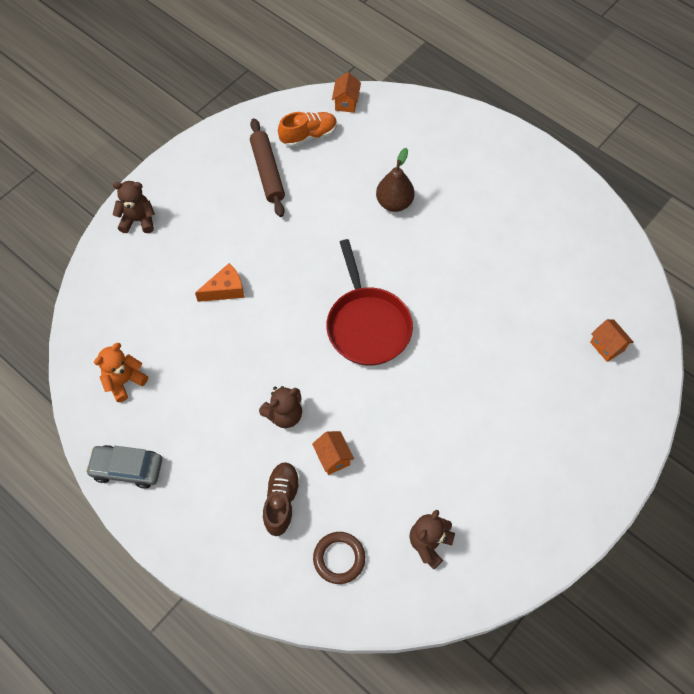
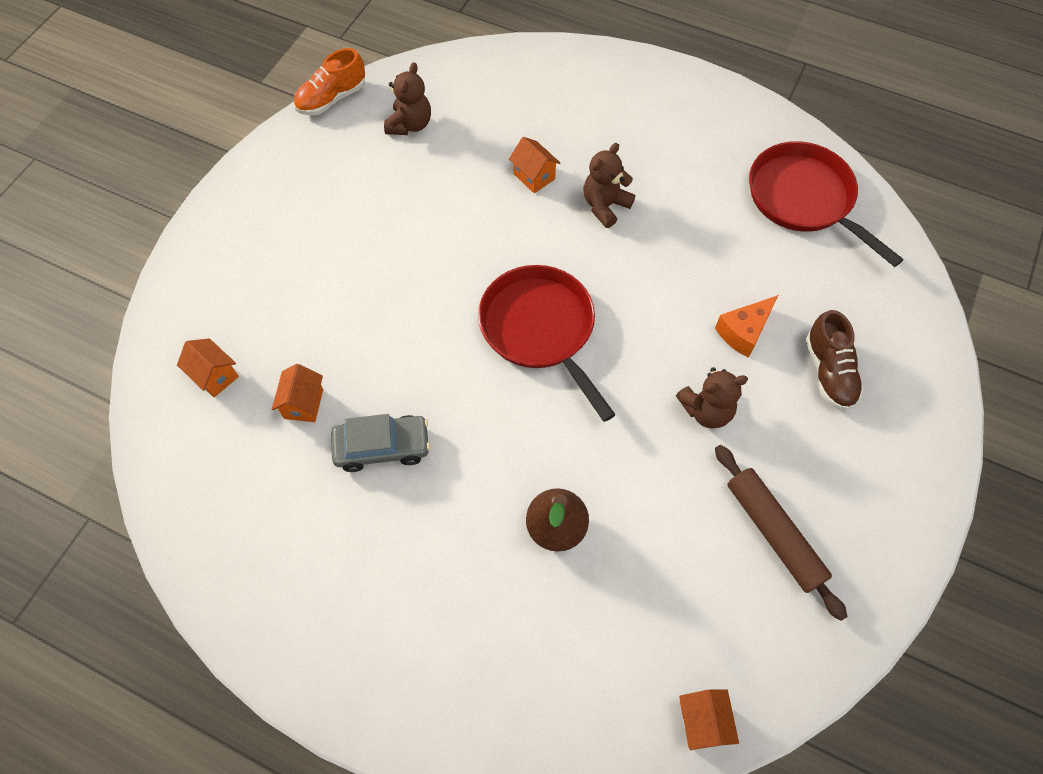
camera: 165 degrees right, 0 degrees up
(124, 381) = (804, 199): orange teddy bear -> red pan
(127, 469) = (749, 120): grey car -> grey car (382, 447)
(138, 220) = (917, 401): brown teddy bear -> brown teddy bear (706, 410)
(281, 501) = (574, 127): brown shoe -> brown shoe (828, 372)
(308, 135) = (739, 625): orange shoe -> orange shoe (332, 99)
(339, 558) = (498, 95): brown ring -> none
(544, 312) = (303, 404): none -> orange house

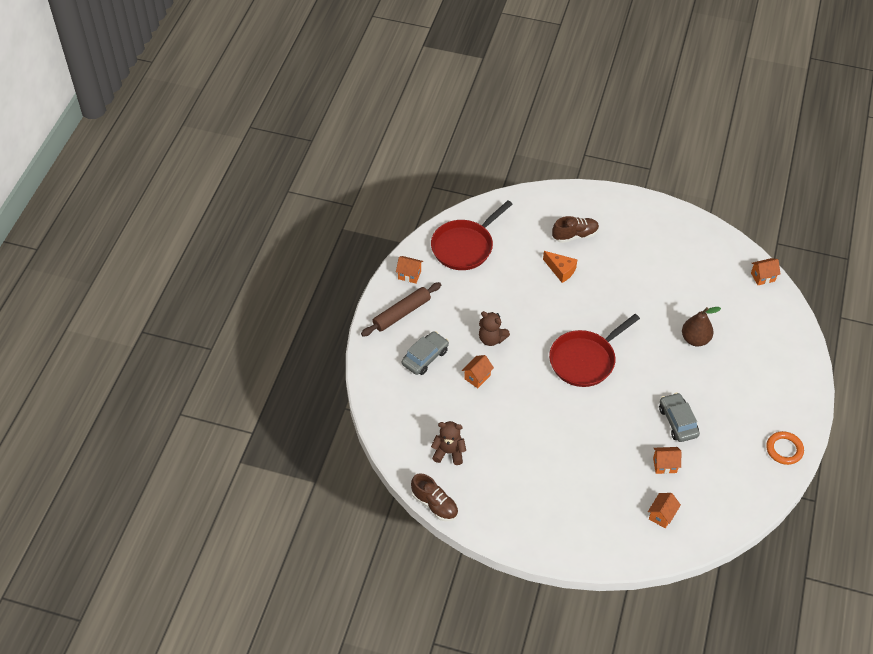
camera: 100 degrees left, 10 degrees down
(273, 623) = (784, 449): none -> orange ring
(332, 99) = (434, 504): orange shoe -> brown shoe
(582, 119) = (425, 357): none -> grey car
(706, 410) = (612, 283): brown teddy bear -> none
(745, 120) = (409, 275): none -> orange house
(774, 533) = (668, 255): brown rolling pin -> brown rolling pin (401, 313)

